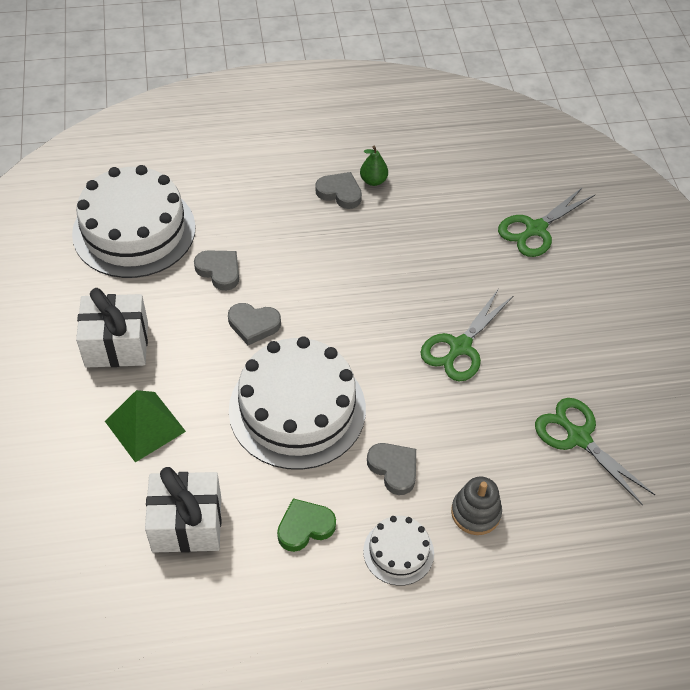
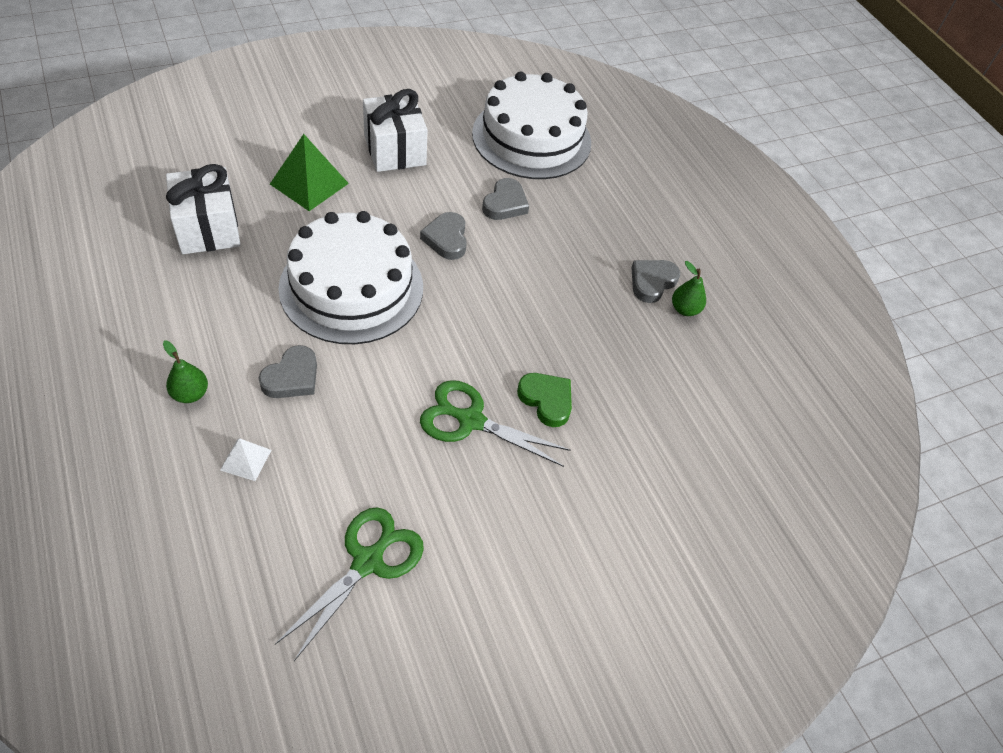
camera: 70 degrees right, 0 degrees up
(305, 527) = (213, 313): green heart -> green heart (546, 400)
(340, 193) = (652, 282): grey heart -> grey heart turned 150 degrees counterclockwise
(398, 552) = (190, 394): white cake -> green pear
(475, 513) = (246, 460): grey stacking toy -> white pyramid
(535, 229) = (685, 484): green scissors -> none

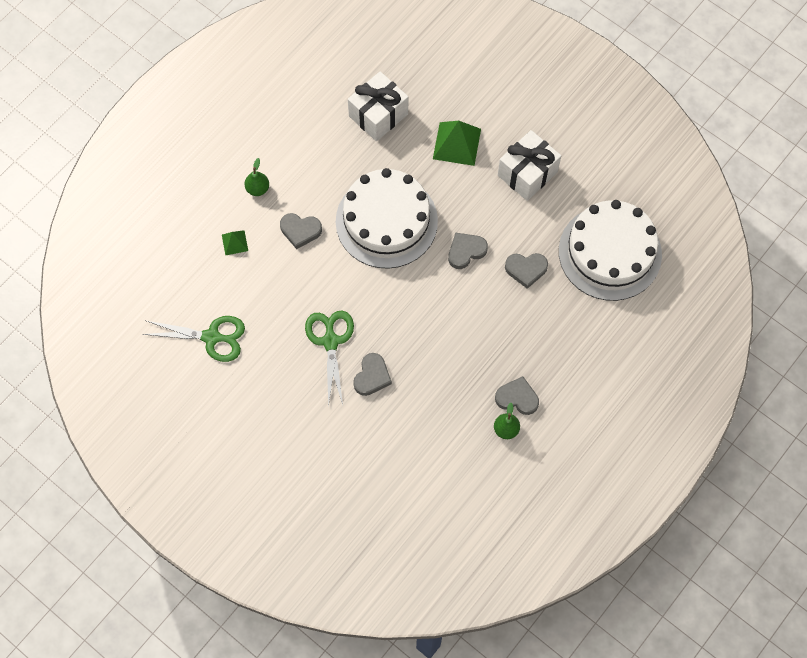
camera: 70 degrees right, 15 degrees up
(246, 460) = (235, 242): white pyramid -> green pyramid
(546, 400) = (372, 376): green heart -> grey heart

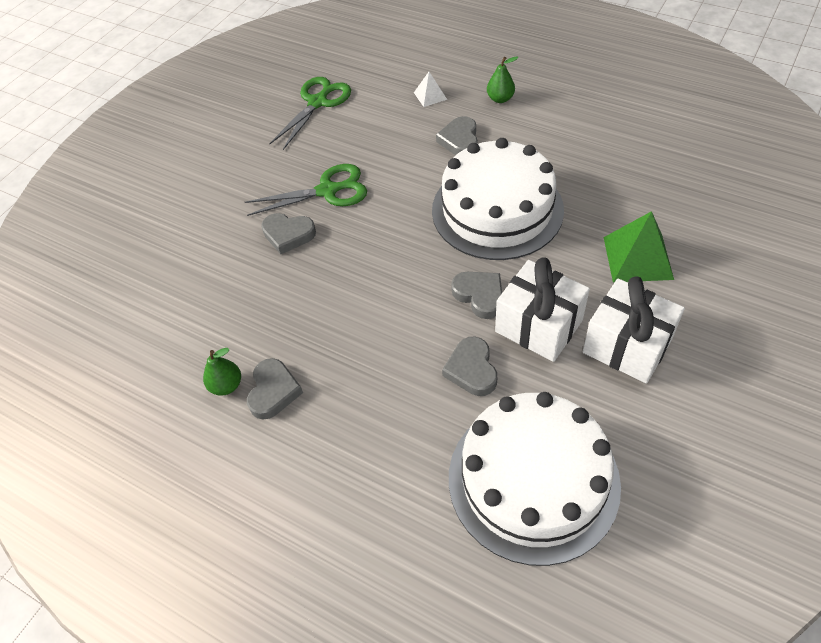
camera: 85 degrees right, 15 degrees down
(212, 337) = (318, 102): green scissors -> green scissors turned 150 degrees counterclockwise
(235, 242) = (430, 96): green pyramid -> white pyramid
(378, 115) = (641, 175): white gift -> white gift (538, 326)

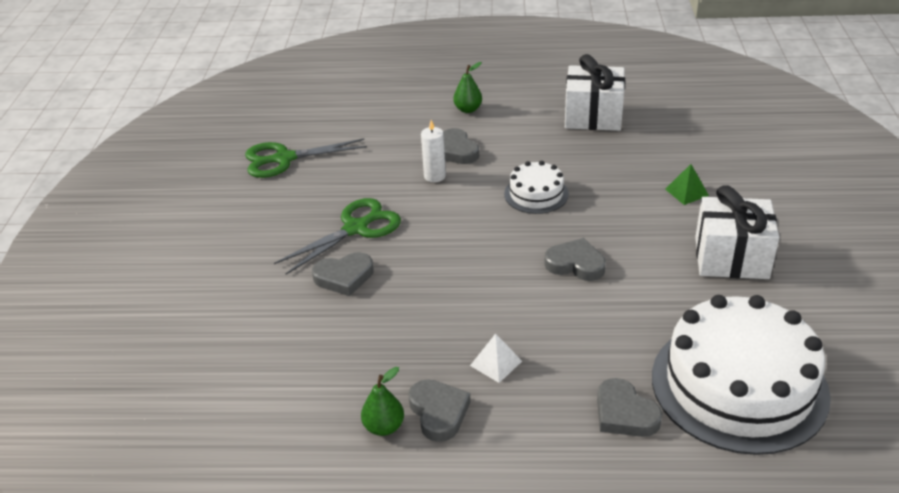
camera: 30 degrees left, 15 degrees down
(318, 102) = (284, 159): green scissors -> green scissors turned 105 degrees counterclockwise
(424, 160) = (434, 176): none -> white candle
(430, 96) = (398, 124): white pyramid -> white pyramid (496, 363)
(471, 369) = (616, 323): grey heart -> grey heart (624, 414)
(497, 210) = (536, 194): white cake -> white cake, size x0.48
(538, 326) = (646, 269): white gift -> white gift (593, 116)
(638, 257) = (686, 192): green pyramid -> green pyramid, size x0.54

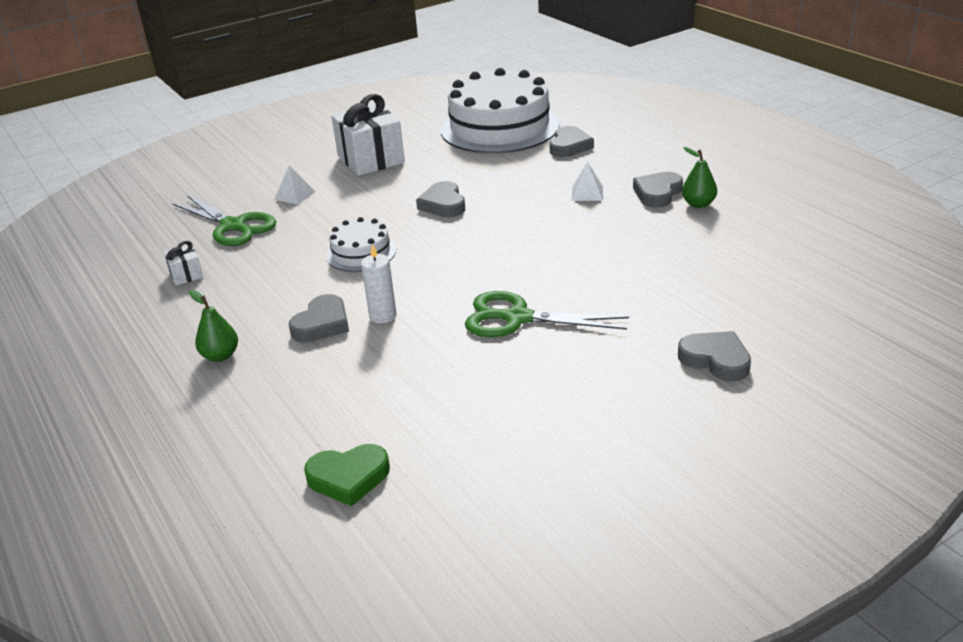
camera: 125 degrees left, 5 degrees down
(284, 159) = (450, 439): green scissors -> green scissors (233, 226)
(302, 121) = (348, 478): none -> green heart
(344, 277) = (589, 290): grey heart -> grey heart (715, 360)
(593, 116) = (186, 275): white gift -> white gift, size x0.45
(686, 192) = (294, 195): green pyramid -> white pyramid

